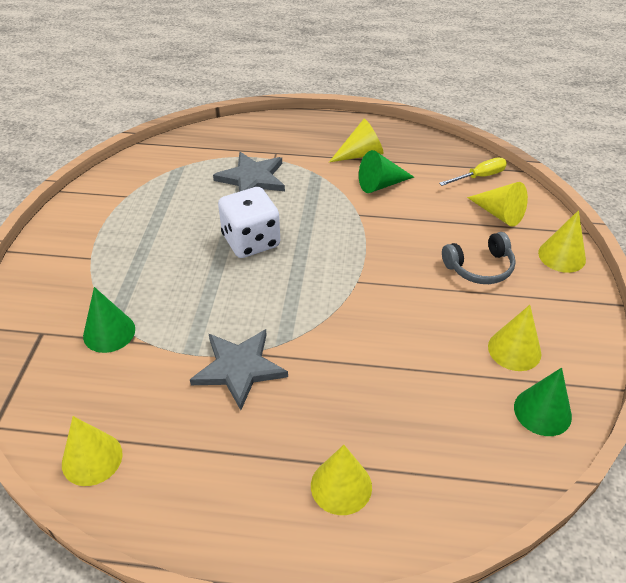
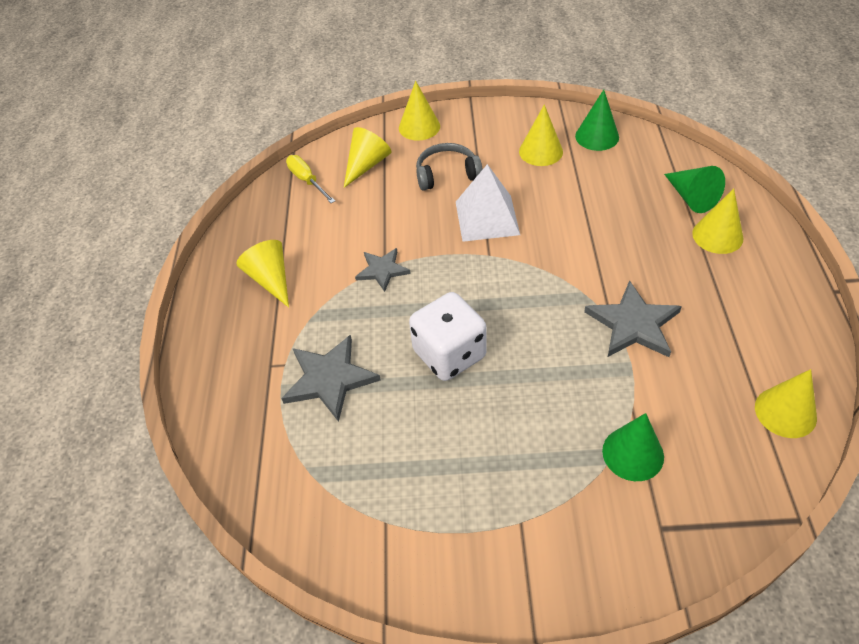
camera: 95 degrees left, 5 degrees up
(355, 212) = (382, 270): none -> grey star
(380, 184) = (329, 255): green cone -> green cone (691, 197)
(409, 287) = (487, 218): none -> white pyramid
(479, 267) = (447, 174): grey headphones -> grey headphones turned 75 degrees counterclockwise

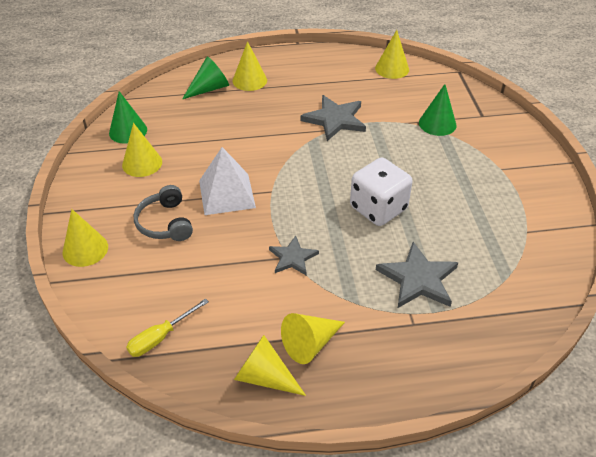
camera: 100 degrees left, 5 degrees down
(366, 165) = (141, 287): yellow cone -> yellow cone (264, 376)

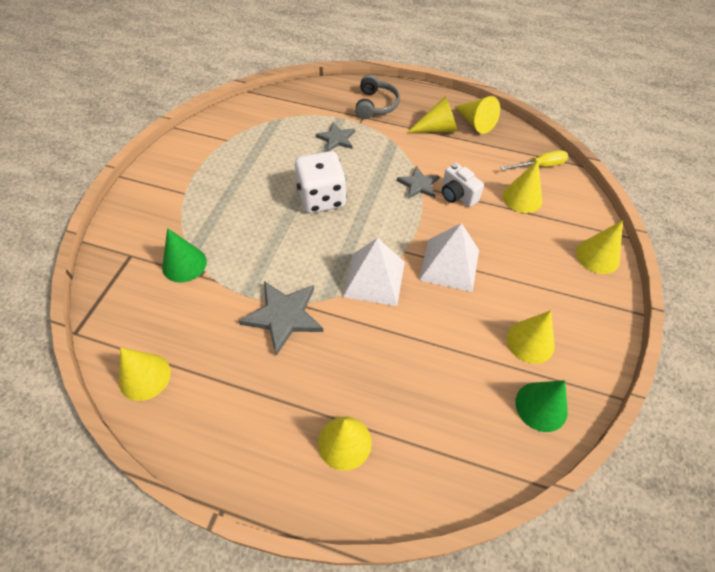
camera: 155 degrees left, 10 degrees up
(165, 223) = (518, 255): grey headphones -> grey headphones (375, 105)
(174, 284) = (522, 198): none -> yellow cone
(209, 88) = (408, 450): green cone -> none
(246, 261) = (457, 195): none -> white camera
(285, 162) = (374, 279): none -> white pyramid
(418, 279) = (336, 139): grey star -> grey star, size x0.62

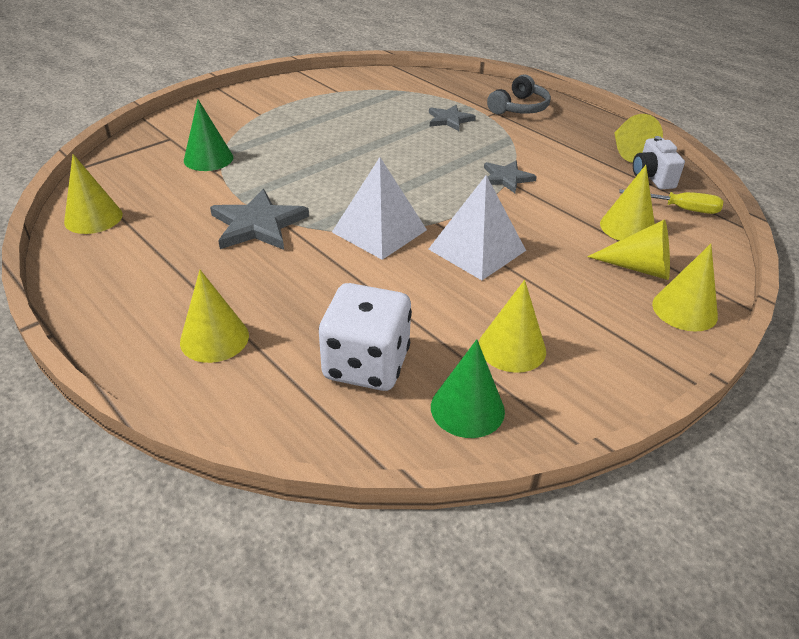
camera: 30 degrees right, 15 degrees down
(321, 198) = (387, 156): white dice -> white dice (366, 364)
(437, 129) = (574, 143): yellow cone -> yellow cone (639, 268)
(457, 195) = (545, 200): white camera -> white camera (652, 177)

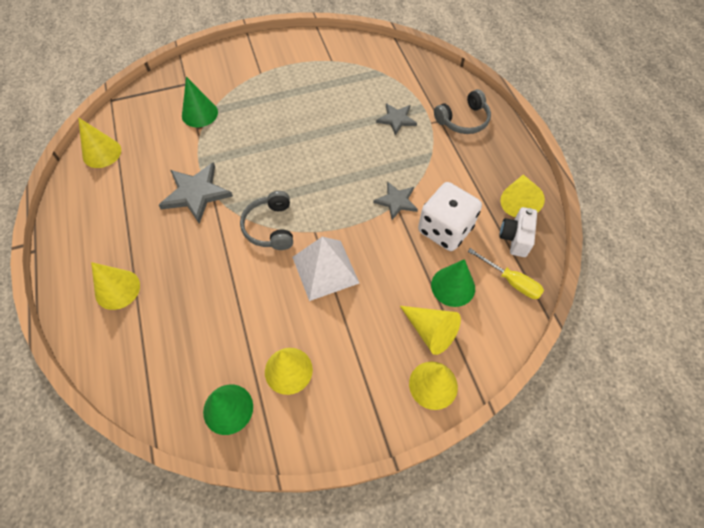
camera: 25 degrees right, 20 degrees up
(366, 364) = (190, 347): white dice -> white dice (445, 229)
(379, 231) = (270, 227): white pyramid -> grey headphones
(627, 227) = (453, 286): yellow cone -> green cone

